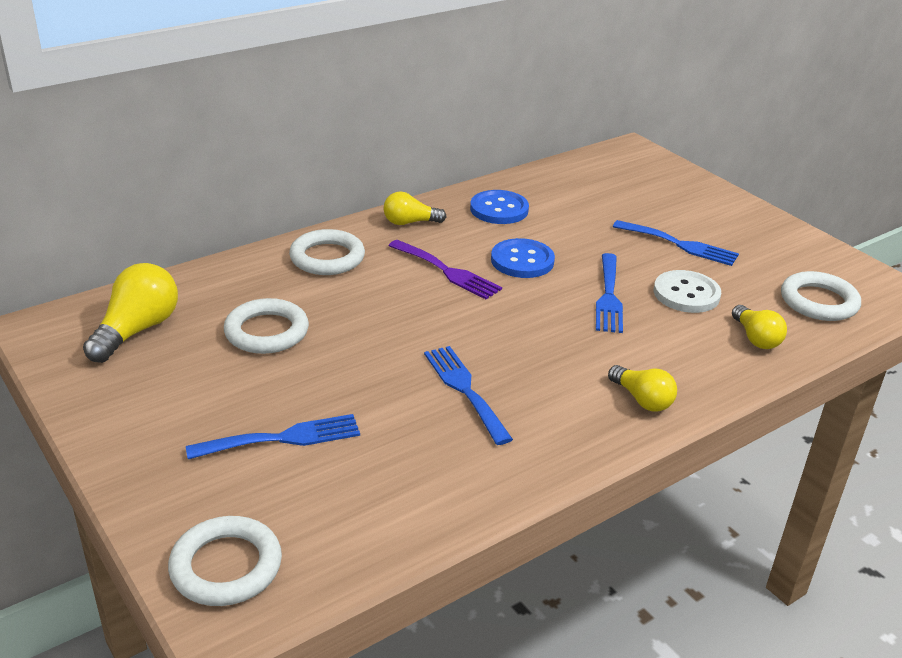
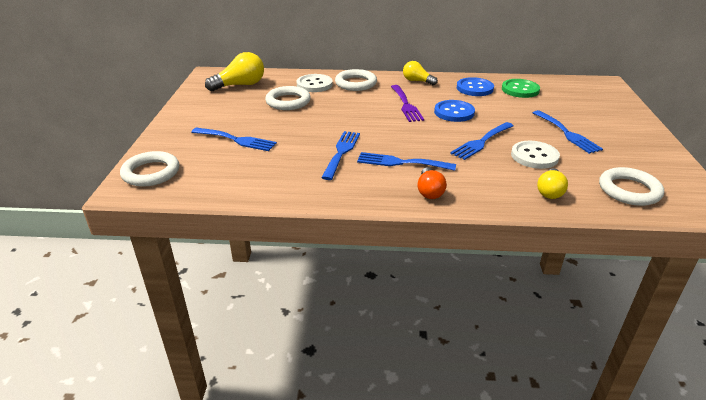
camera: 40 degrees right, 0 degrees up
(265, 283) = (314, 84): none -> white button
(554, 193) = (520, 90): none -> green button
(558, 371) = (401, 162): none -> blue fork
(642, 399) = (429, 191): yellow light bulb -> orange light bulb

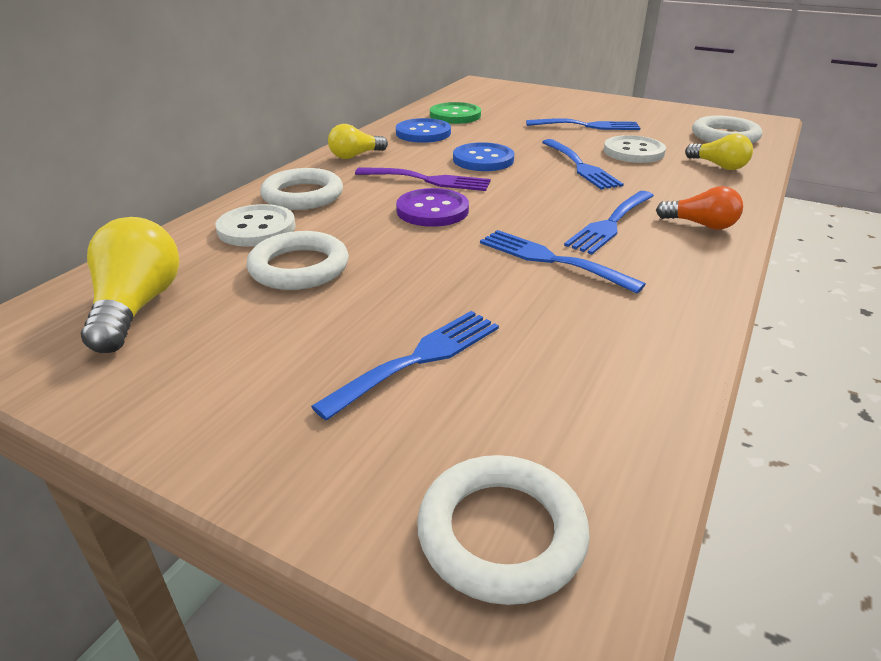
camera: 65 degrees left, 0 degrees up
(369, 114) = (432, 210): none -> purple button

